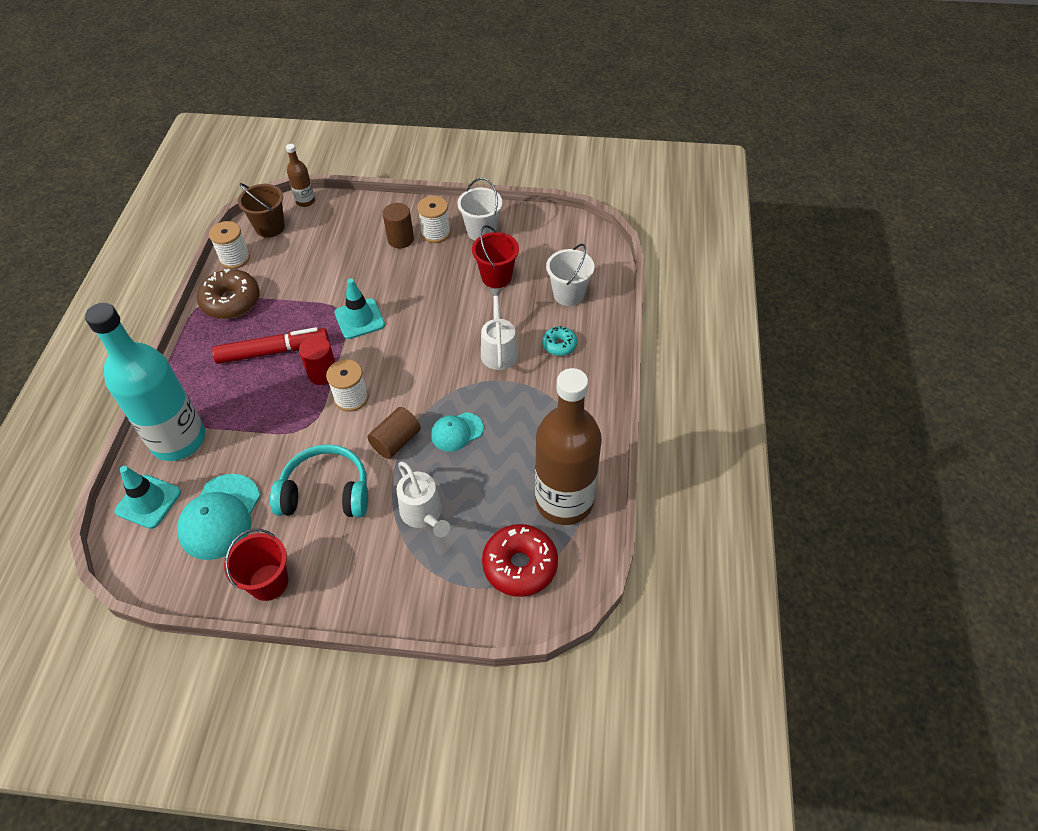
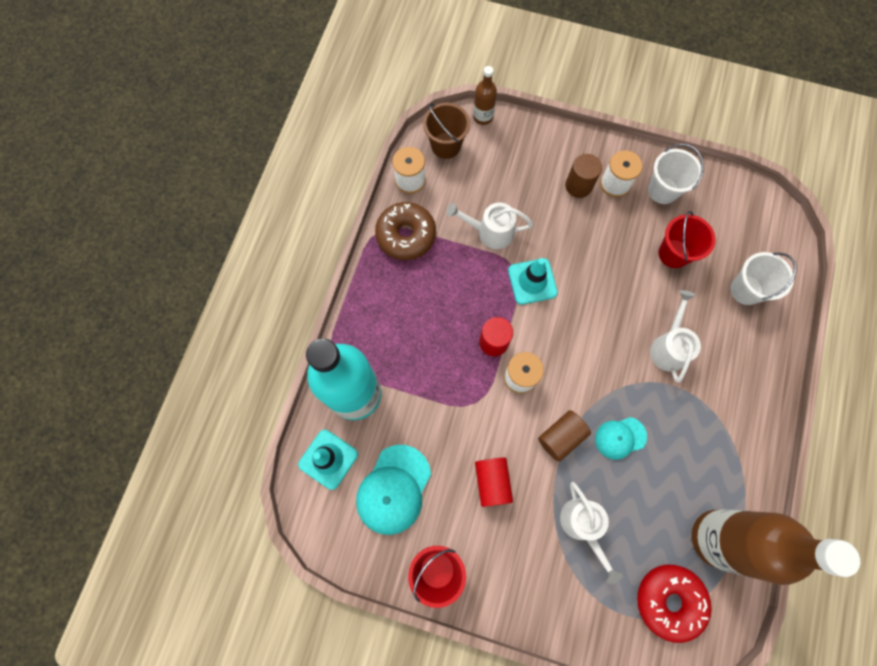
camera: 10 degrees right, 20 degrees up
(273, 351) = (446, 306): red marker -> none
(315, 287) = (490, 232): none -> white watering can
(326, 492) = (492, 482): turquoise headphones -> red cylinder
(559, 345) = (730, 352): turquoise donut -> none

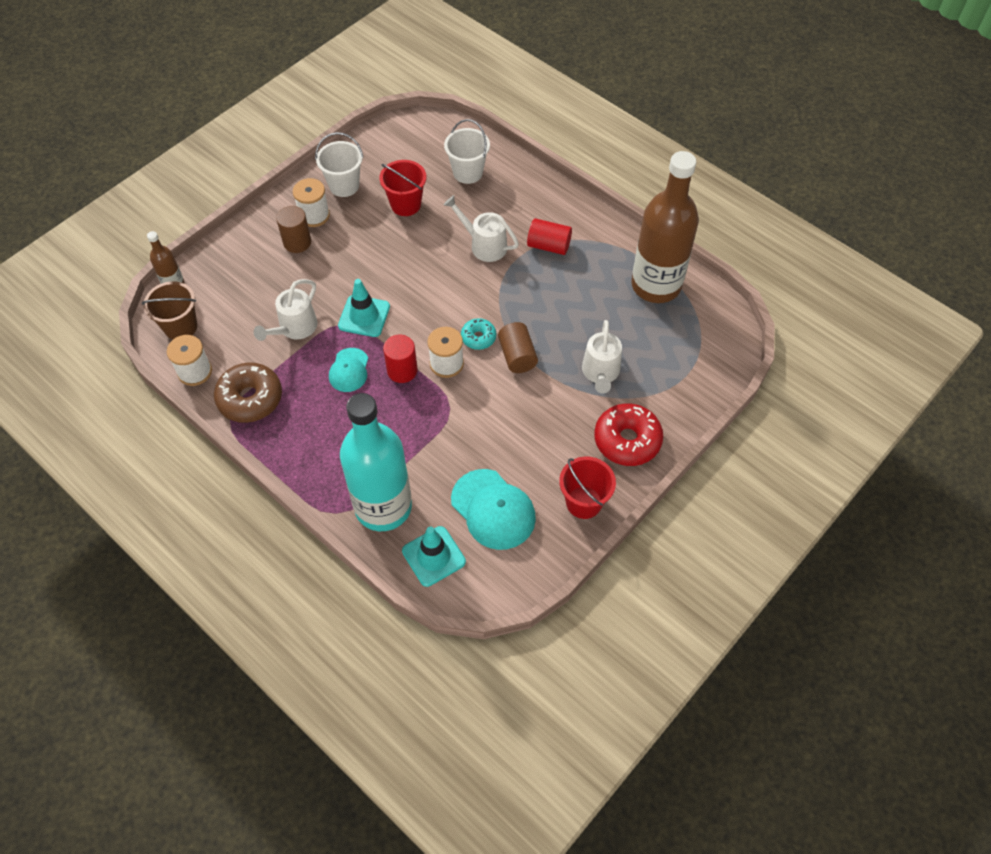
camera: 65 degrees left, 15 degrees down
(492, 482) = (528, 425): red cylinder -> red cylinder (549, 246)
(562, 392) = (478, 337): none -> turquoise donut
(583, 526) = (600, 373): white watering can -> white watering can turned 90 degrees clockwise
(620, 438) = (541, 313): turquoise cap -> turquoise cap (349, 370)
(669, 600) = (688, 340): red donut -> red donut (627, 440)

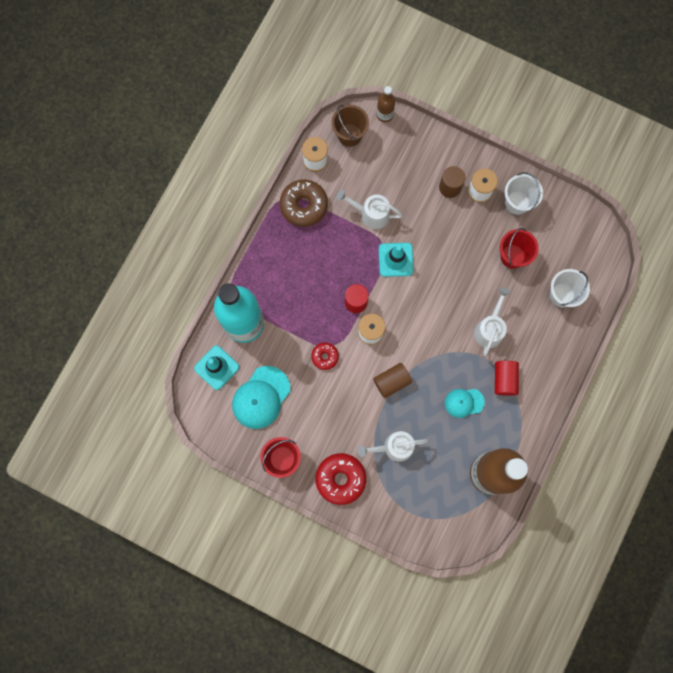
camera: 75 degrees right, 20 degrees up
(349, 370) = (345, 264): turquoise cap -> turquoise cap (464, 402)
(462, 421) = (325, 357): none -> red donut
(478, 337) = (400, 348): turquoise donut -> none

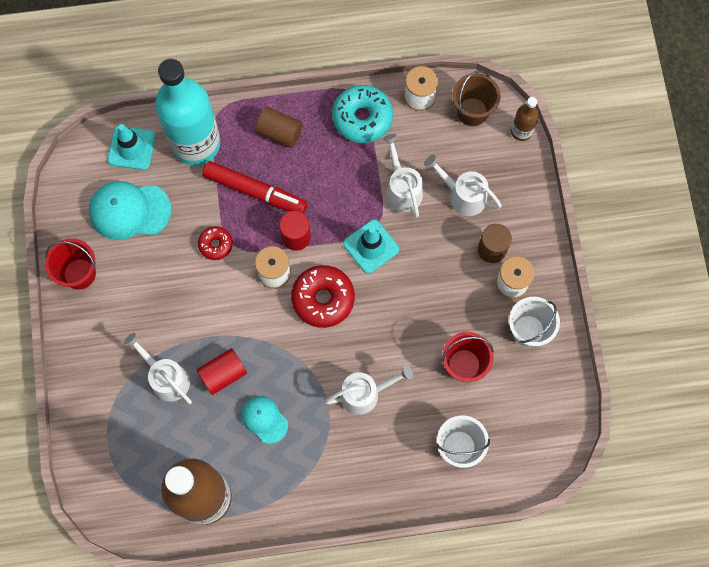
camera: 55 degrees right, 5 degrees down
(304, 205) = (362, 118): brown donut -> turquoise donut
(306, 307) = (255, 191): none -> red marker
(340, 479) = (96, 346): red donut -> red donut (323, 299)
(392, 381) = (235, 329): brown cylinder -> brown cylinder (280, 132)
(401, 180) = (462, 195): none -> white watering can
(504, 379) = (319, 446): red cylinder -> red cylinder (223, 374)

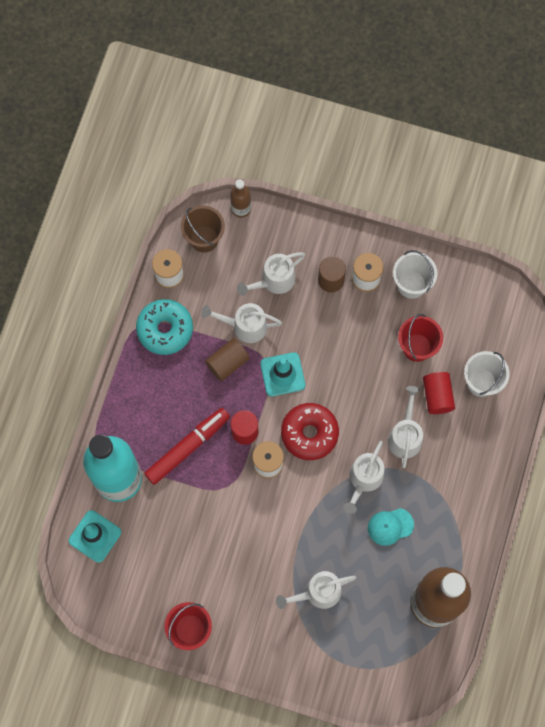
camera: 65 degrees left, 0 degrees up
(129, 211) = (153, 562): turquoise cap -> none
(215, 244) = (219, 501): red donut -> none
(223, 374) = (336, 543): red cylinder -> red cylinder (437, 396)
(280, 132) = (144, 403): brown cylinder -> brown cylinder (227, 363)
(300, 372) = (364, 480): none -> white watering can

